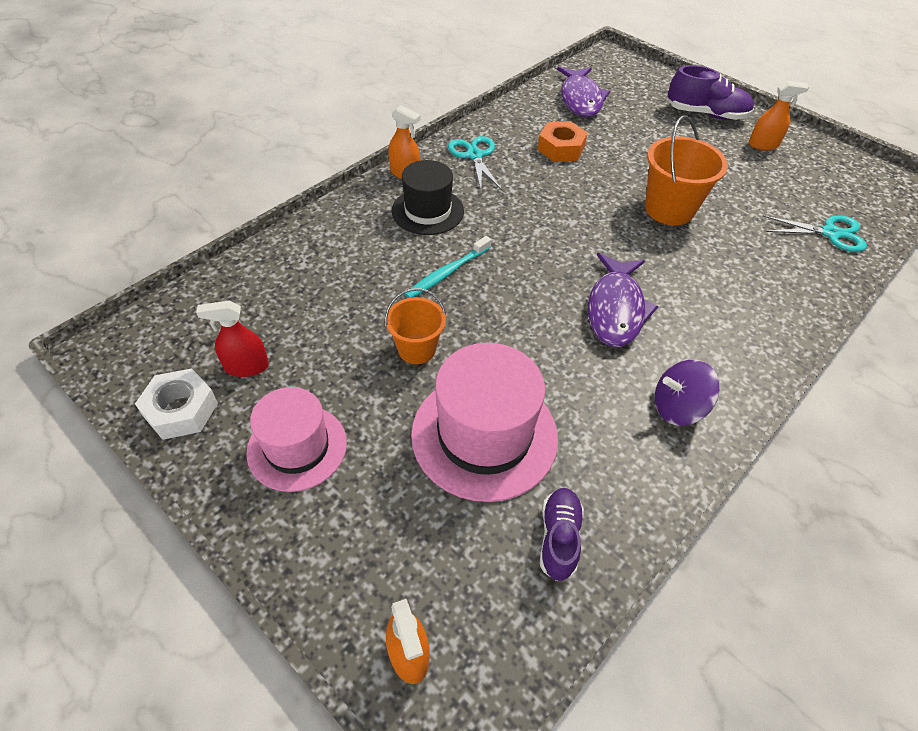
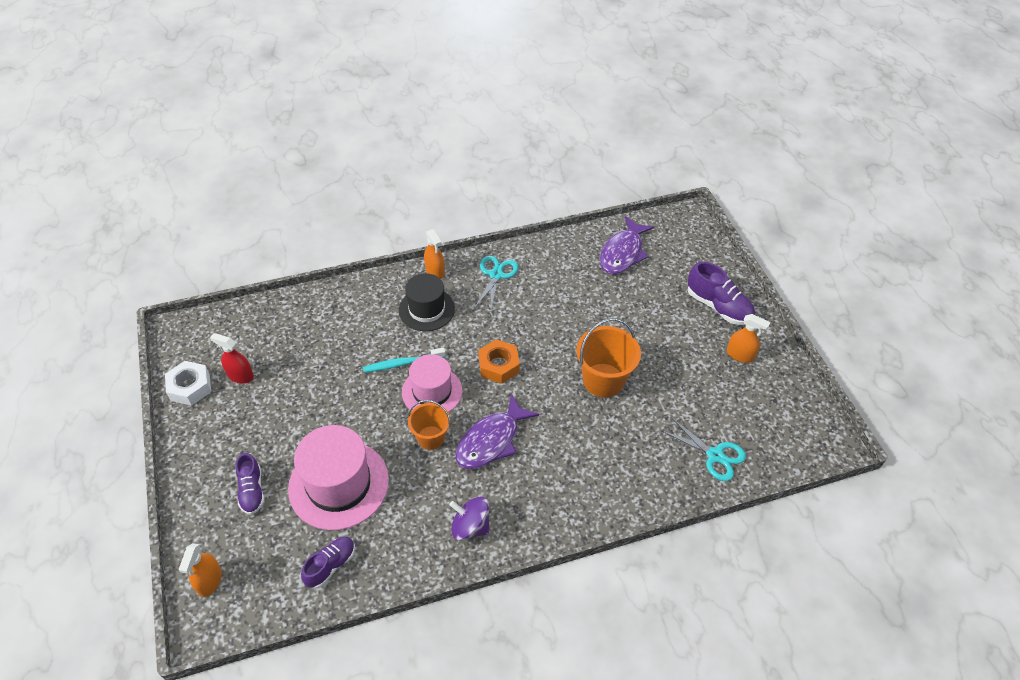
camera: 30 degrees right, 0 degrees up
(297, 447) = (233, 439): pink hat -> pink hat (432, 391)
(375, 499) = (252, 491): none -> purple shoe
(417, 349) = (342, 409): orange bucket -> orange bucket (431, 437)
(561, 148) = (566, 293): orange nut -> orange nut (499, 365)

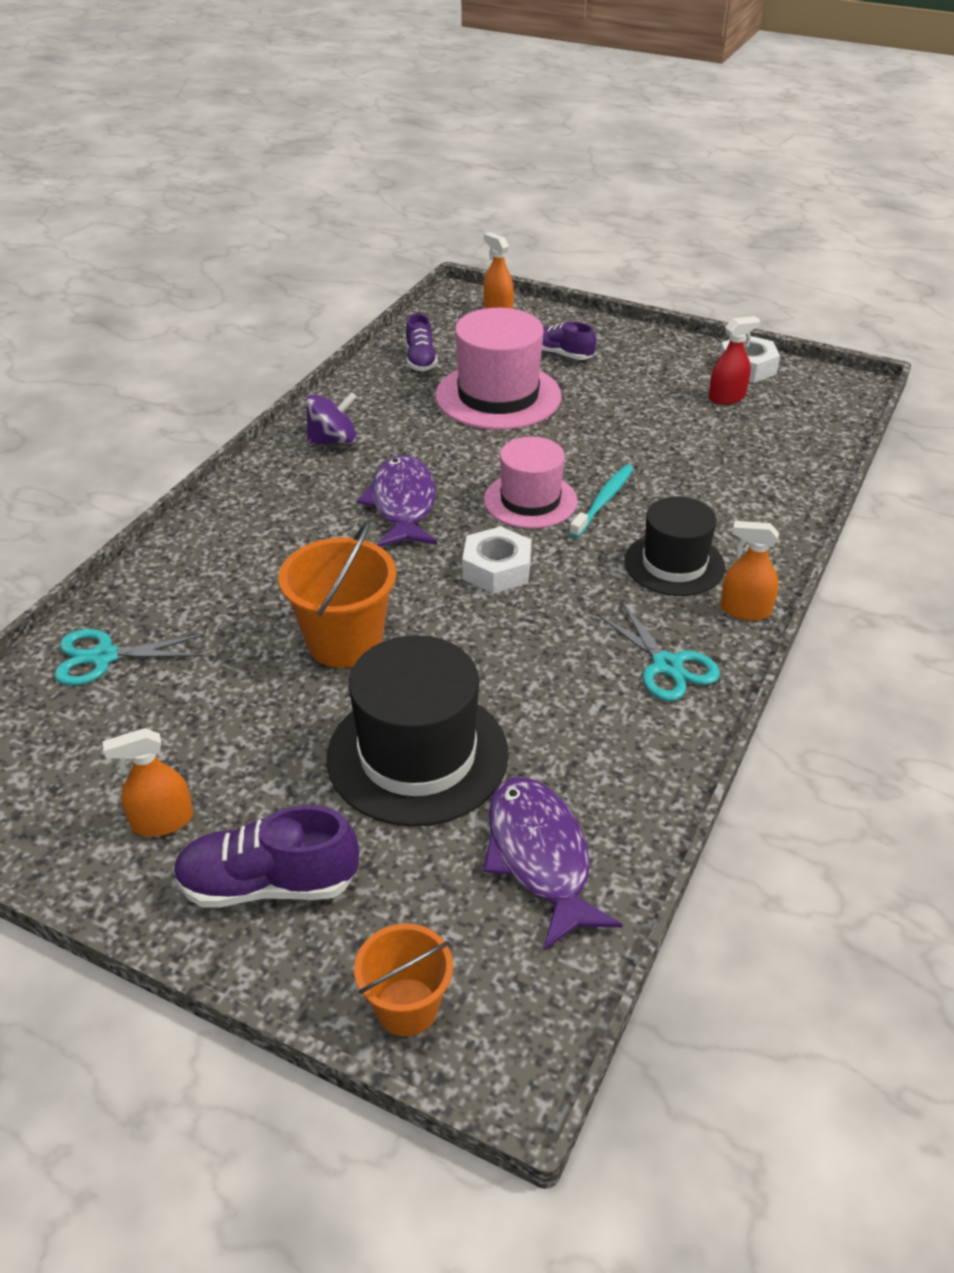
camera: 135 degrees right, 10 degrees down
(431, 437) = (469, 469): orange bucket -> orange bucket (406, 1007)
(499, 365) = (496, 569): orange nut -> white nut
(625, 311) = (417, 755): none -> black hat

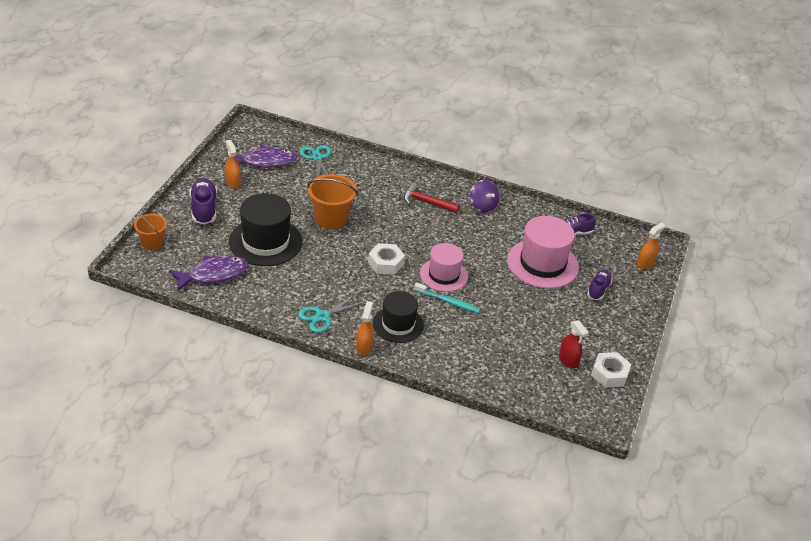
camera: 80 degrees right, 0 degrees up
(309, 505) = (427, 202): none -> red hammer
(403, 504) = (432, 232): purple fish -> purple fish (265, 161)

